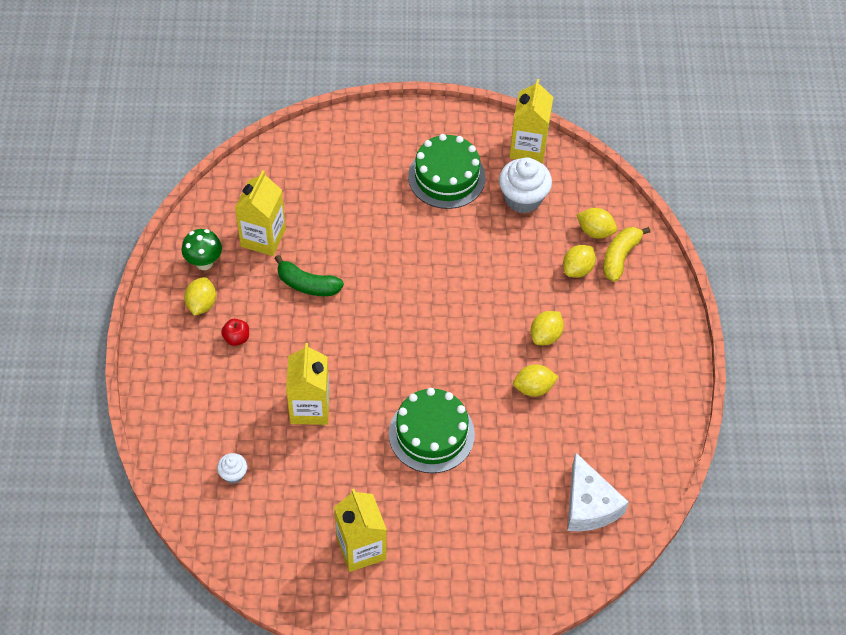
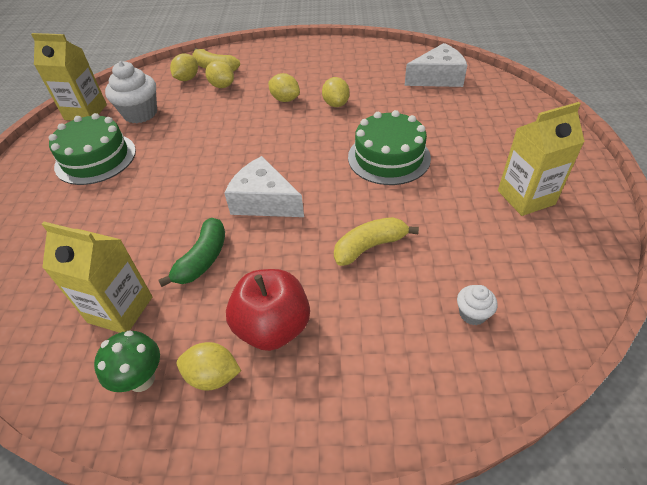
camera: 85 degrees left, 10 degrees down
(236, 338) = (273, 327): red apple -> red apple, size x2.11
(310, 408) = (370, 247): yellow carton -> yellow banana
(373, 324) = (264, 201): none -> white cheese

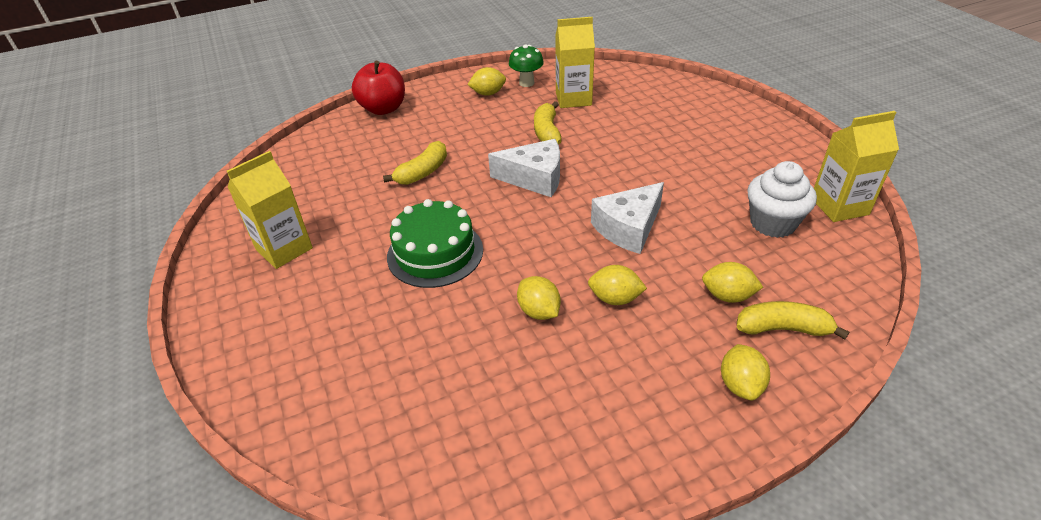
camera: 155 degrees right, 5 degrees down
(95, 158) = (739, 167): green cake -> none
(187, 79) = (794, 294): yellow lemon -> yellow lemon (740, 385)
(203, 259) = (547, 132): green banana -> yellow banana
(273, 327) = (468, 117): red apple -> red apple (383, 109)
(437, 78) = (403, 419): white cheese -> white cheese (628, 228)
(472, 314) = (336, 156): white cupcake -> none

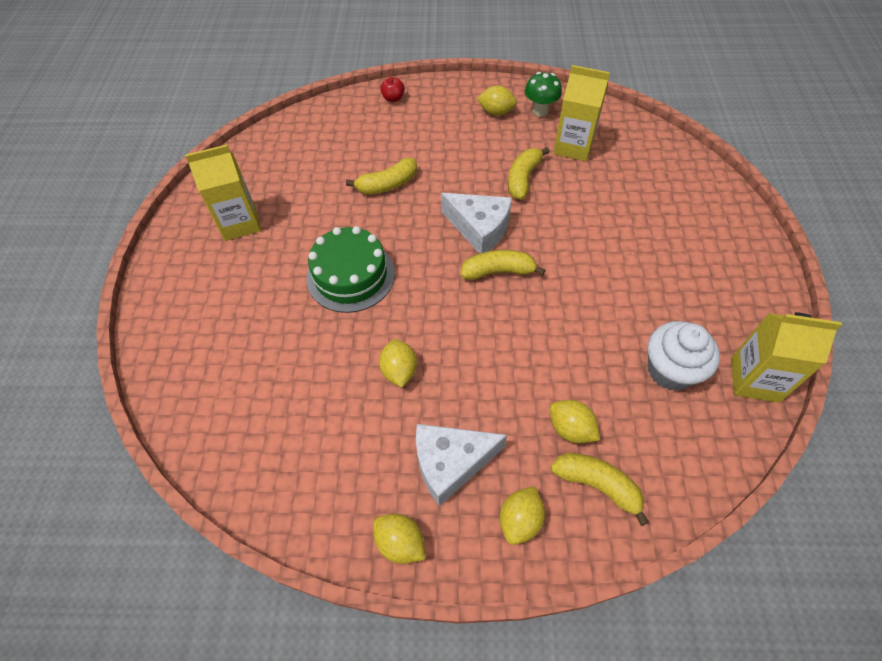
camera: 25 degrees right, 15 degrees up
(383, 109) = (393, 98): red apple -> red apple, size x0.47
(575, 203) = (498, 271): none -> yellow banana
(615, 298) = (469, 387): yellow lemon -> yellow lemon (400, 543)
(628, 228) = (529, 318): white cheese -> white cheese (451, 463)

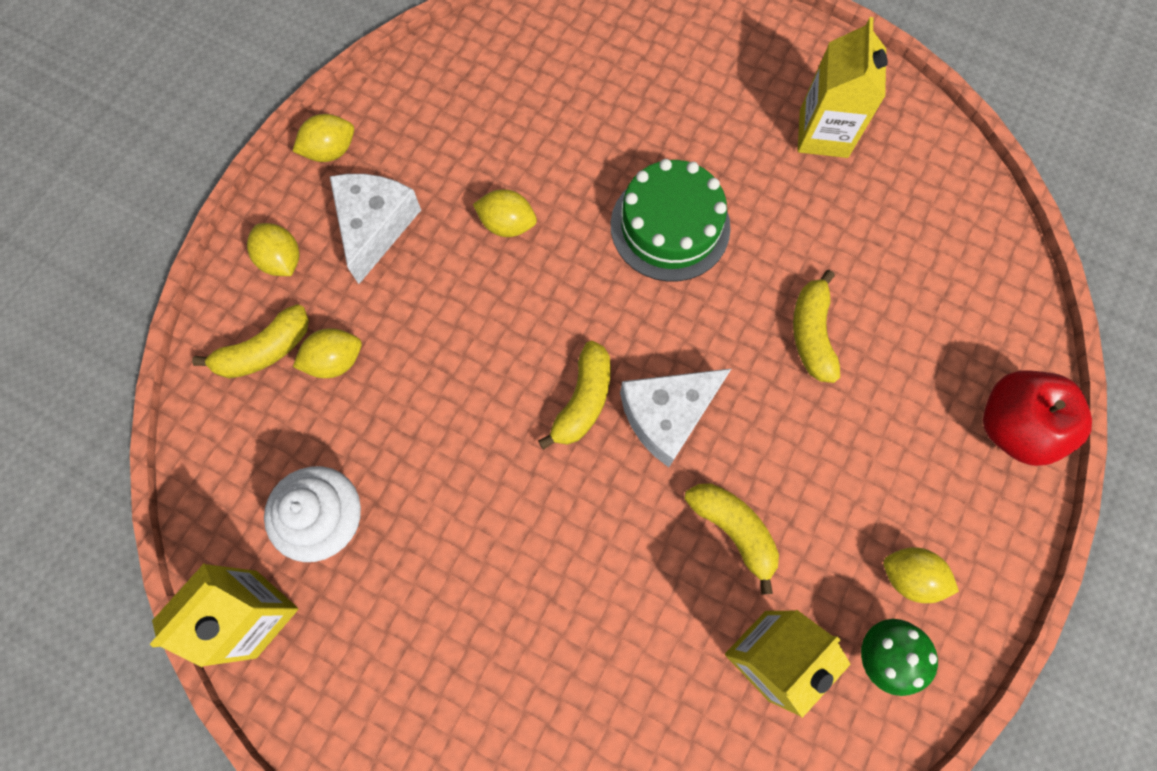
camera: 115 degrees right, 15 degrees up
(393, 98) = (1013, 426): red apple -> red apple, size x2.11
(496, 112) = (909, 576): yellow lemon -> yellow lemon turned 75 degrees clockwise

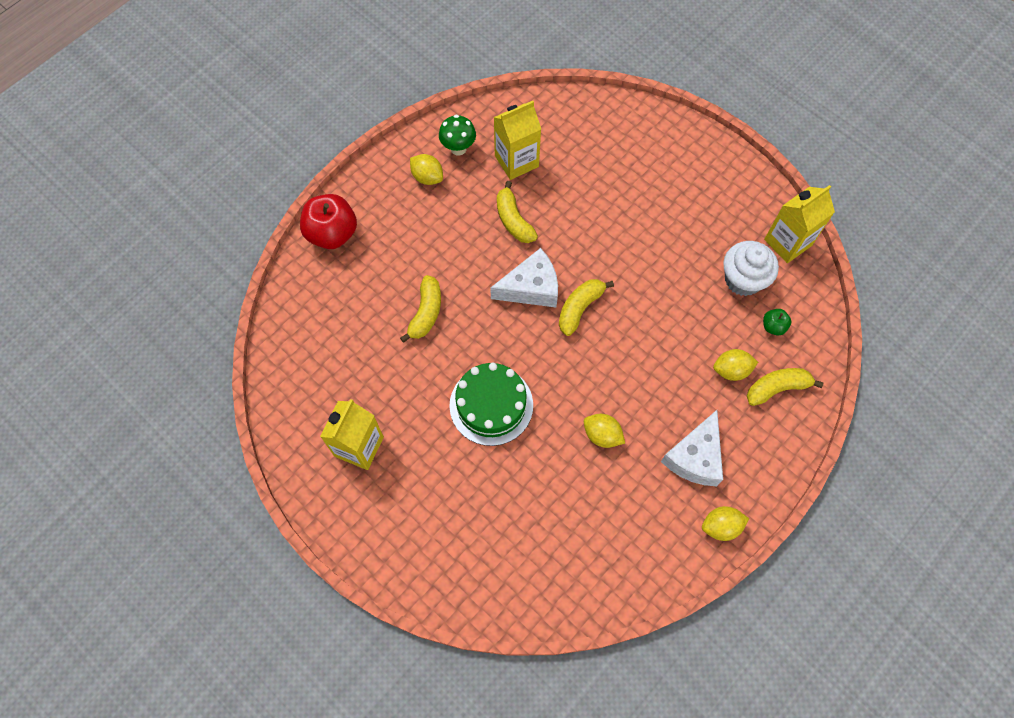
camera: 165 degrees left, 5 degrees down
(274, 448) = (773, 326): none -> green apple
(282, 260) = (762, 448): yellow lemon -> none

